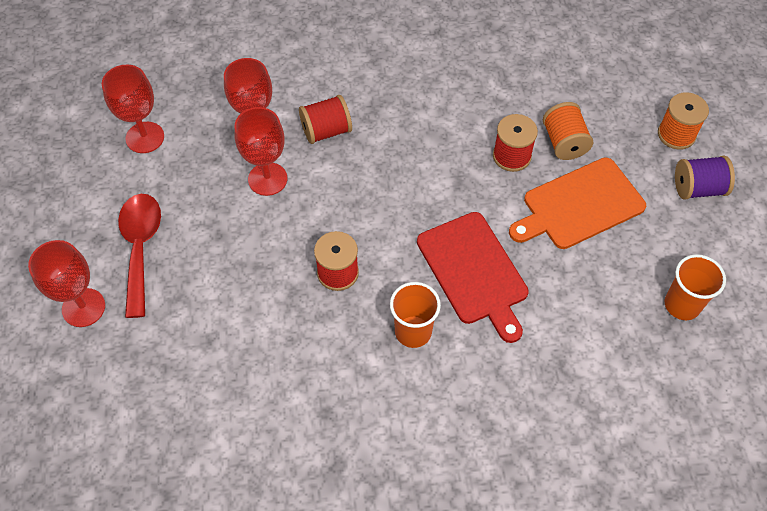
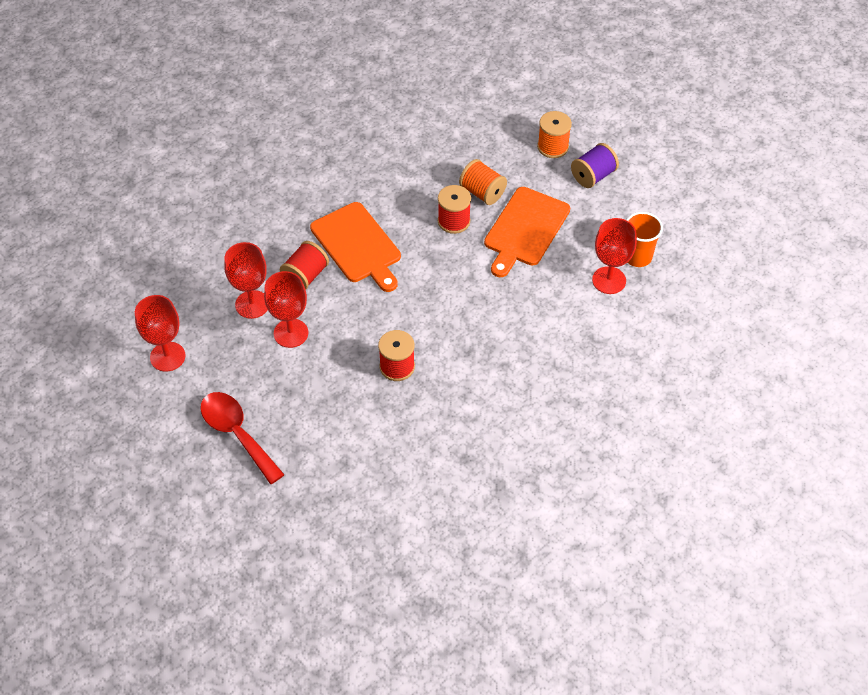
camera: 35 degrees left, 5 degrees down
(83, 307) = (231, 497): red goblet -> red goblet (609, 280)
(398, 128) = (357, 245): none -> orange cutting board
(413, 331) = (480, 374): orange cup -> none
(474, 272) = (490, 312): red cutting board -> none

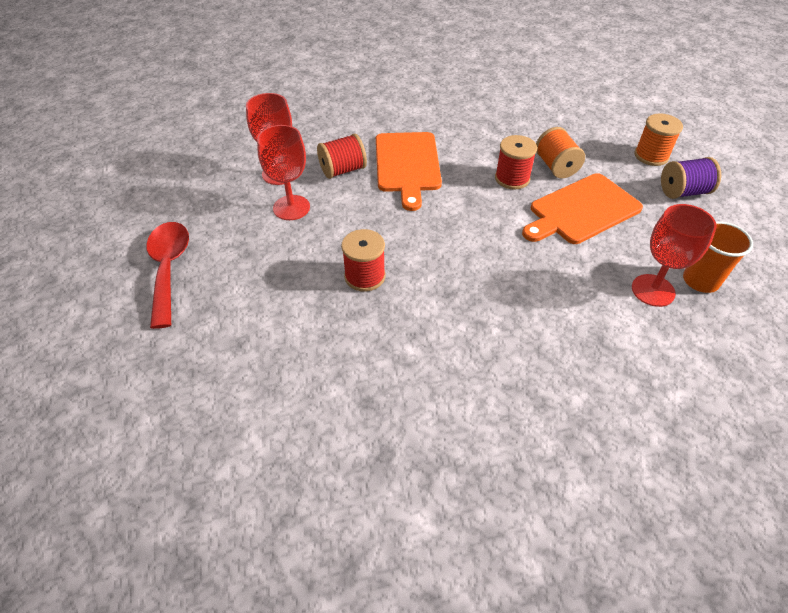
camera: 30 degrees right, 5 degrees down
(167, 356) = (176, 184): red goblet -> none

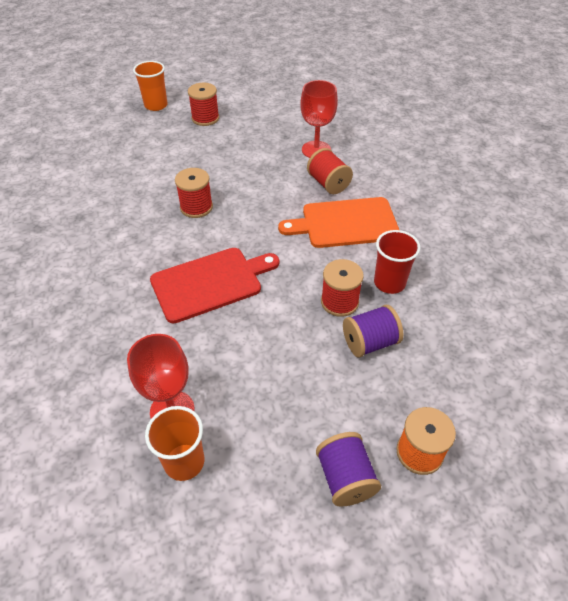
camera: 85 degrees right, 0 degrees up
(104, 328) = (156, 105): none -> orange cup
(169, 269) = (205, 118): red spoon -> red spool
(291, 208) = (274, 161): red goblet -> none
(488, 148) = (389, 283): none -> red cup
(491, 264) = (210, 283): none -> red cutting board
(556, 167) = (369, 342): orange spool -> purple spool
(581, 210) = (294, 360): orange cutting board -> none

